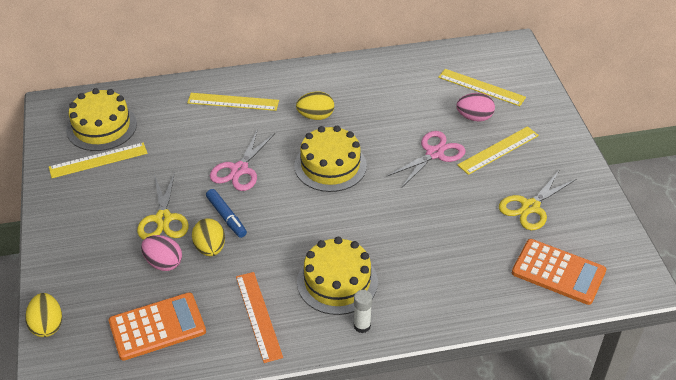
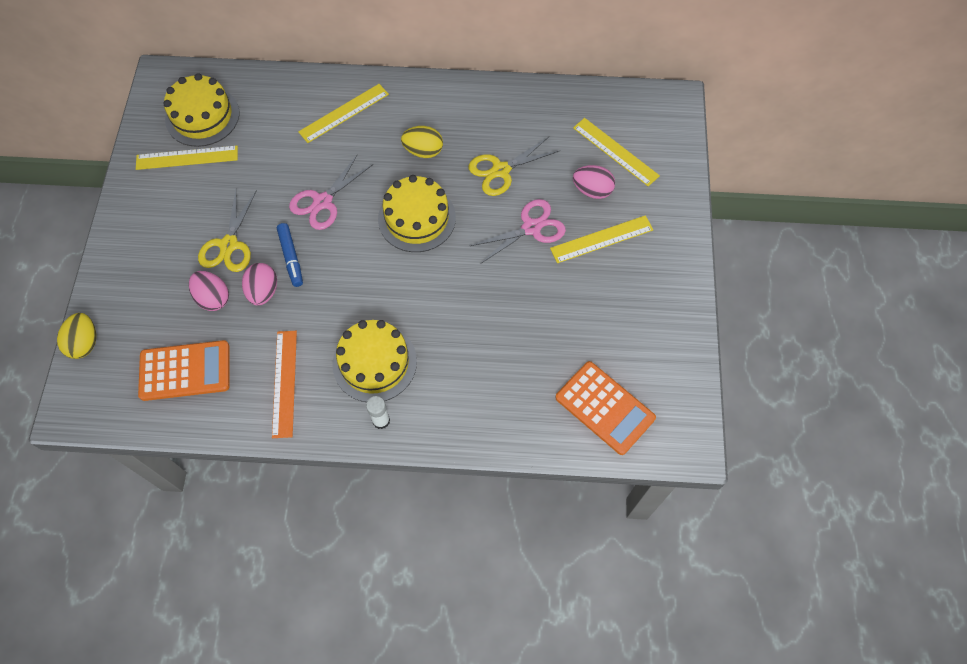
camera: 15 degrees right, 20 degrees up
(210, 248) = (263, 291): yellow egg -> pink egg
(233, 102) = (344, 113): yellow ruler -> yellow ruler turned 60 degrees counterclockwise
(530, 207) = (607, 320): yellow scissors -> yellow scissors (501, 170)

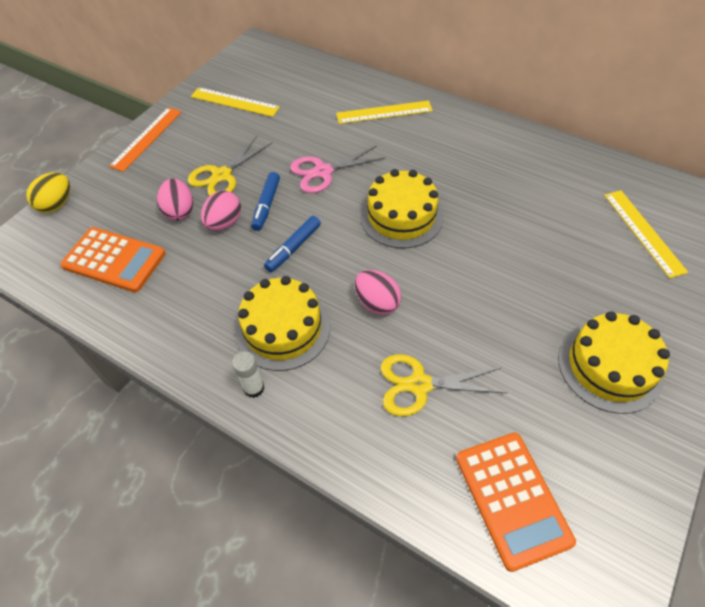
camera: 30 degrees right, 10 degrees down
(202, 116) = (267, 78): yellow cake -> yellow cake (609, 366)
(284, 383) = (188, 309): orange ruler -> orange ruler (147, 138)
(340, 288) = (293, 248): none -> blue marker
(423, 151) = (439, 164): yellow egg -> none
(501, 170) = (508, 206): yellow scissors -> yellow scissors (419, 385)
(531, 228) = (515, 268): pink scissors -> none
(592, 190) = (600, 258): pink egg -> pink egg (377, 303)
(601, 239) = (590, 310): yellow ruler -> none

